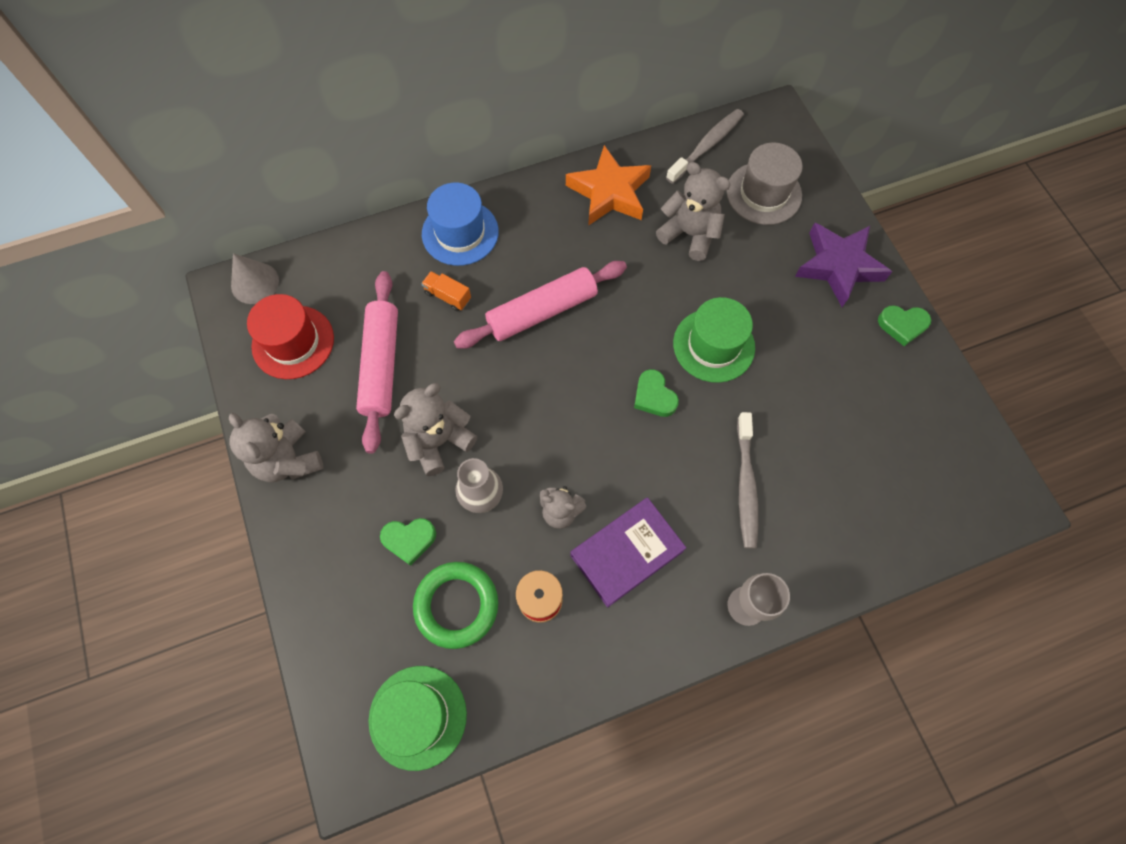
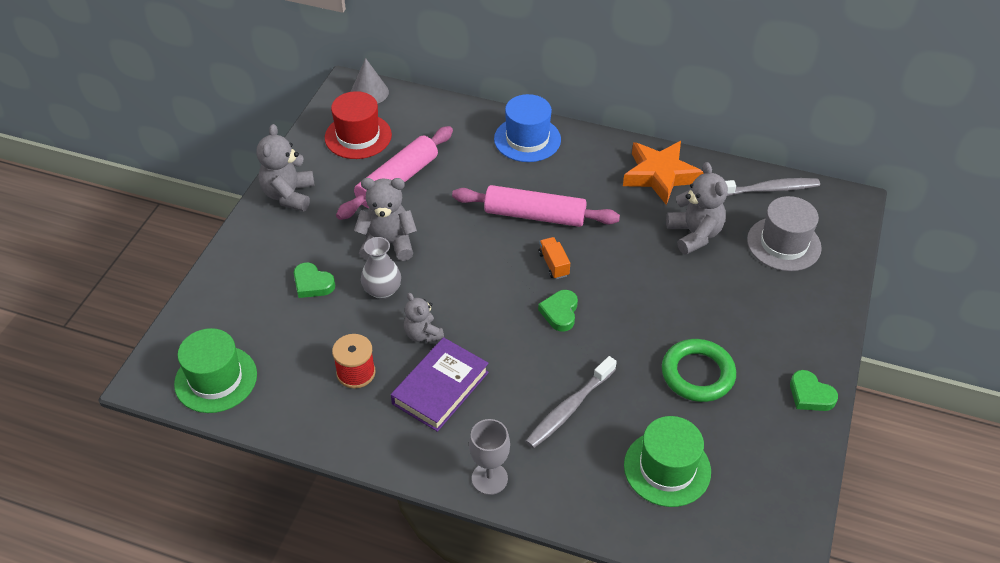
camera: 40 degrees right, 20 degrees down
(448, 296) = (480, 169): orange truck -> orange truck (553, 264)
(456, 605) = (302, 338): green ring -> green ring (697, 374)
(626, 553) = (440, 388): purple book -> purple book turned 60 degrees counterclockwise
(713, 345) = (638, 311): green hat -> green hat (667, 468)
(838, 266) = (796, 325): purple star -> none

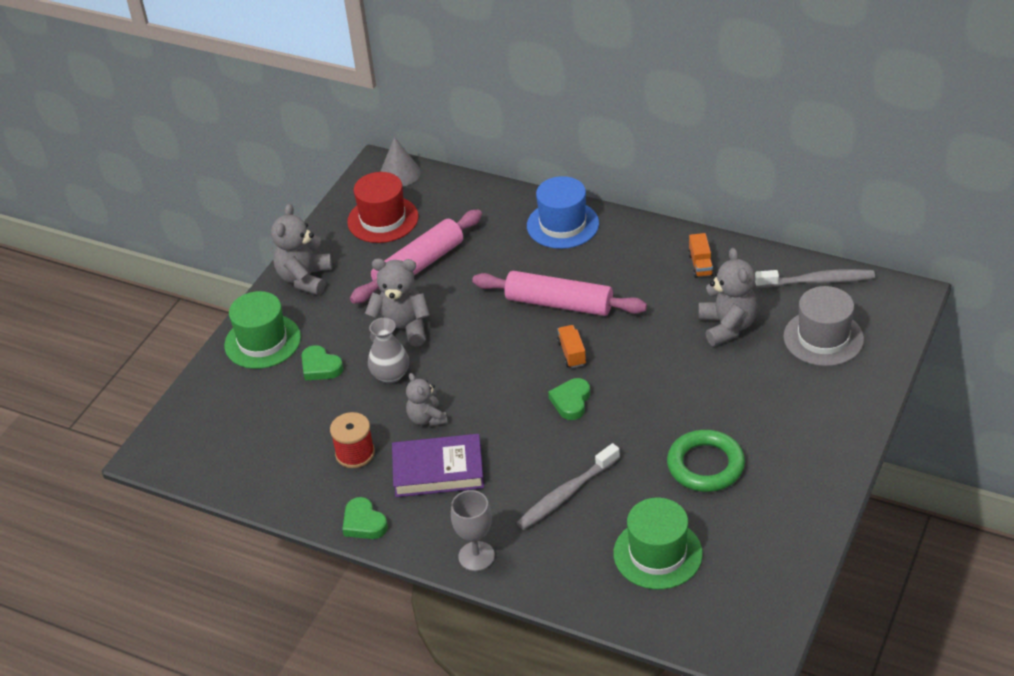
camera: 10 degrees right, 5 degrees down
(216, 379) = (216, 455): green hat -> green hat (262, 341)
(440, 388) = (438, 470): purple book -> purple book turned 45 degrees clockwise
(660, 176) = (700, 265): orange star -> orange truck
(810, 395) = (821, 489): green heart -> green heart (364, 523)

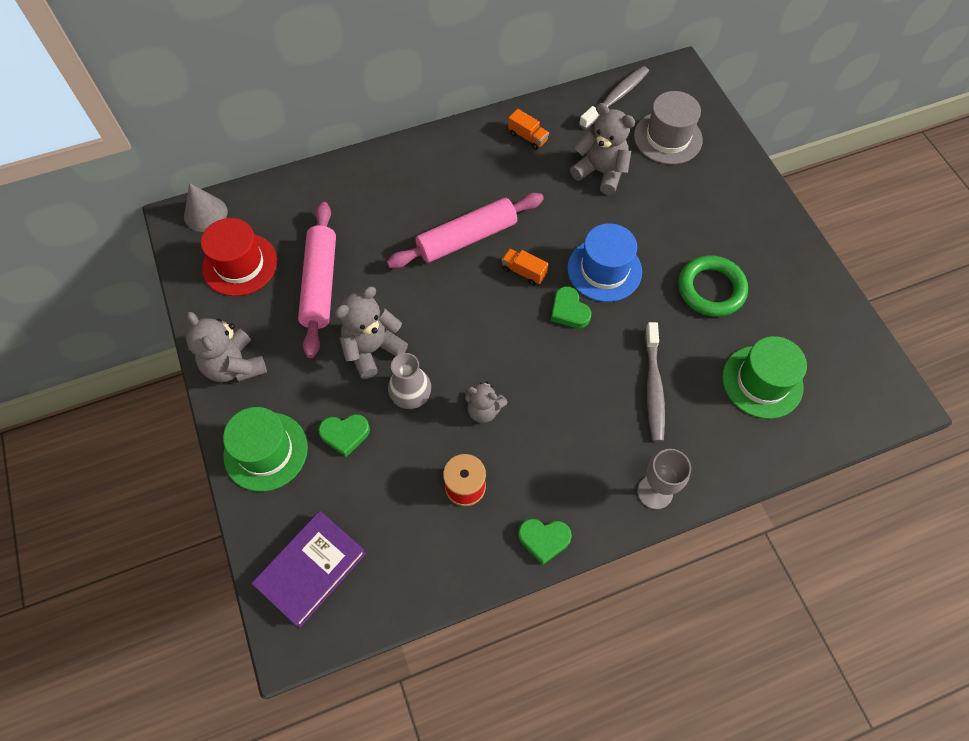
camera: 50 degrees left, 20 degrees up
(438, 470) = (544, 446): purple book -> purple book (311, 569)
(562, 224) = (392, 171): blue hat -> blue hat (604, 270)

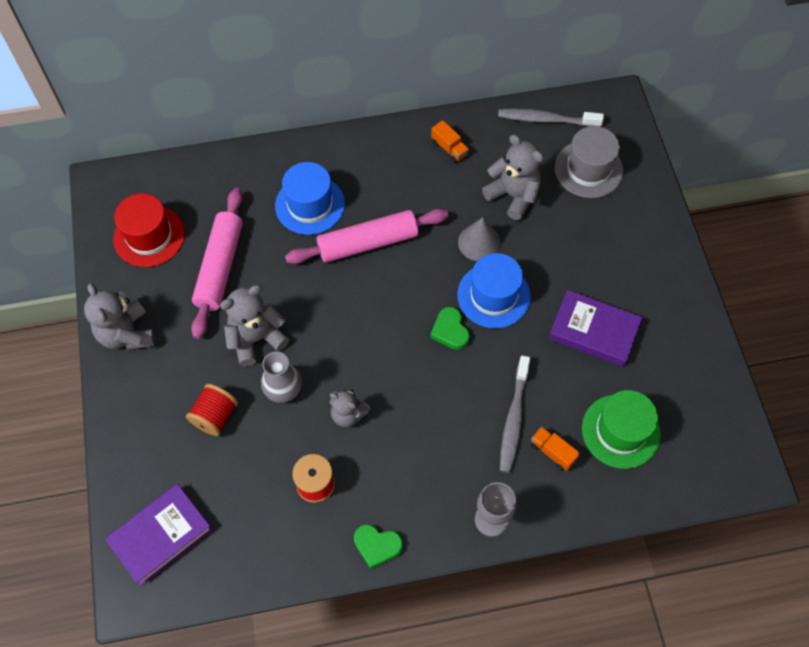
camera: 10 degrees right, 0 degrees up
(205, 214) = (126, 181): grey cone -> grey cone (479, 242)
(266, 451) = (140, 420): green hat -> none
(345, 434) = (215, 416): green heart -> red spool
(400, 210) = (310, 205): none -> blue hat
(524, 272) = (415, 285): orange truck -> orange truck (552, 452)
(616, 98) = (546, 119): grey toothbrush -> grey toothbrush turned 135 degrees counterclockwise
(711, 289) = (593, 331): green ring -> purple book

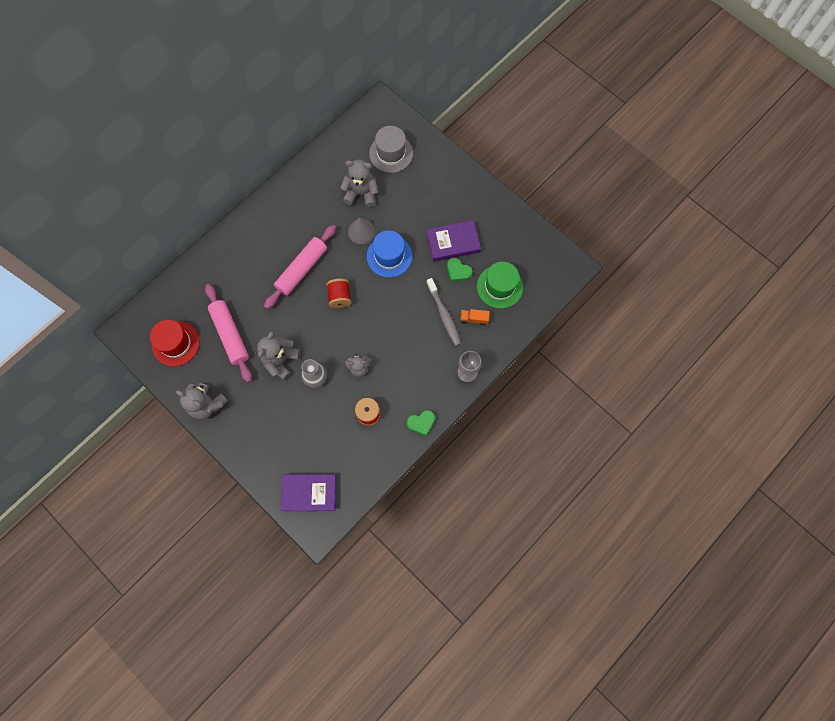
camera: 35 degrees left, 10 degrees up
(161, 536) = (309, 493): purple book -> purple book turned 75 degrees clockwise
(215, 416) = (290, 415): red spool -> red spool (340, 297)
(310, 205) = (253, 268): blue hat -> none
(449, 148) = (307, 187): orange truck -> none
(450, 331) = (380, 290): green heart -> green heart (458, 271)
(546, 119) = (349, 137): grey toothbrush -> none

